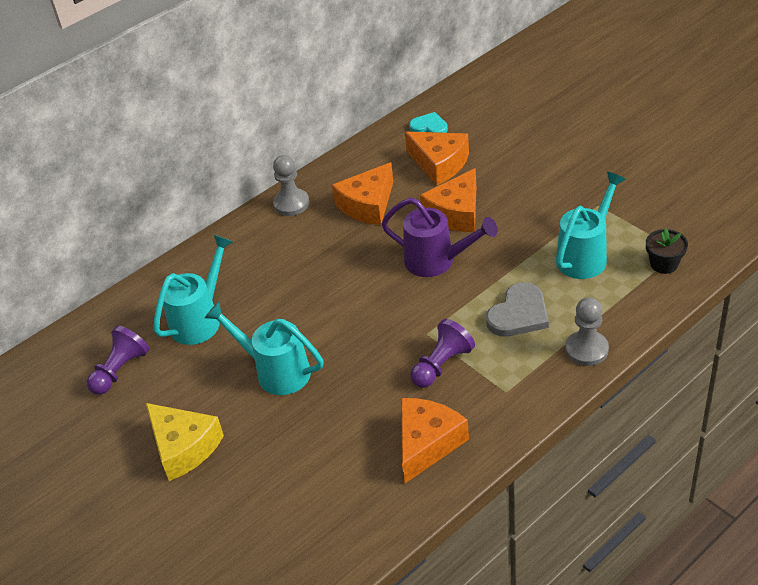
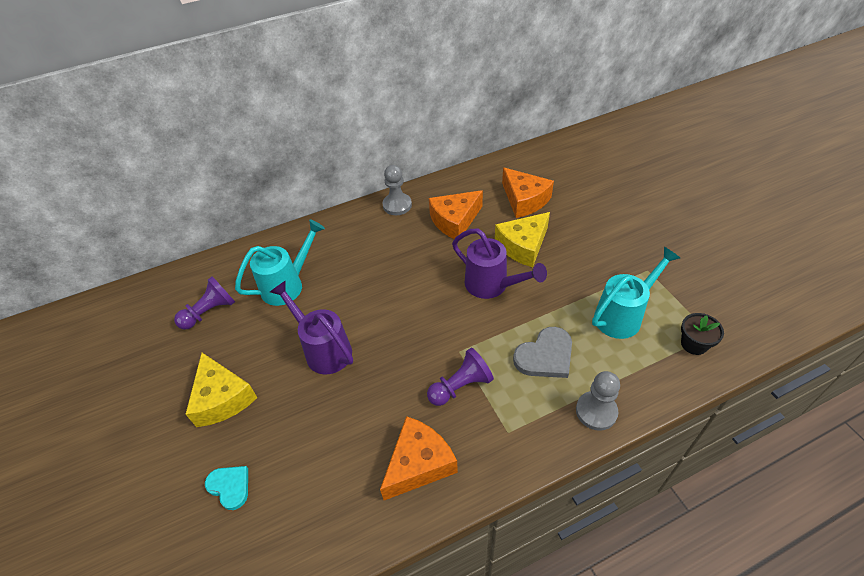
camera: 15 degrees right, 5 degrees up
(276, 371) = (324, 349): turquoise watering can -> purple watering can
(429, 127) = (527, 167): turquoise heart -> turquoise heart (230, 486)
(456, 213) = (523, 246): orange cheese -> yellow cheese

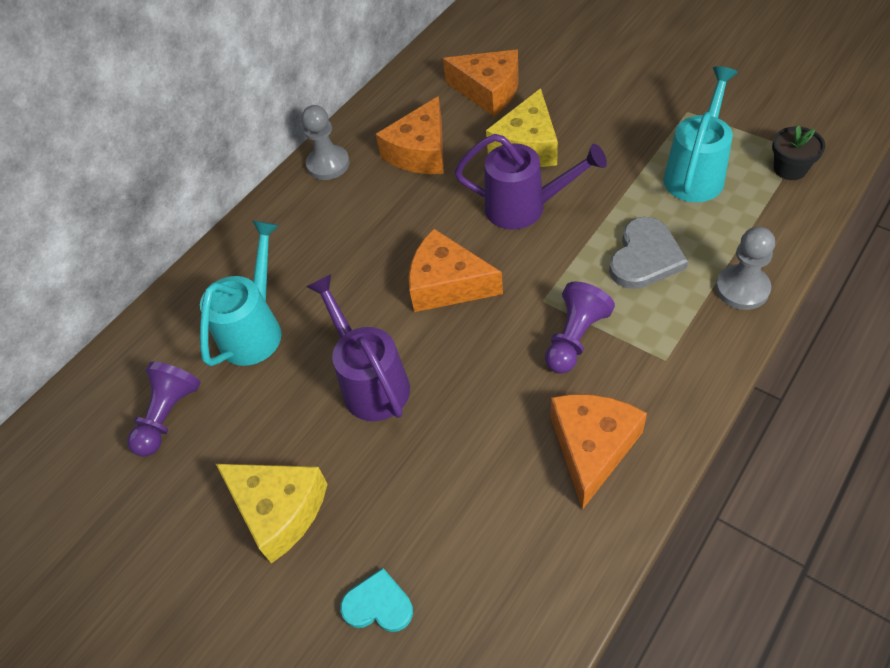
camera: 25 degrees left, 5 degrees up
(324, 349) = (371, 382): purple watering can -> purple watering can turned 45 degrees clockwise
(410, 311) = (447, 284): none -> orange cheese

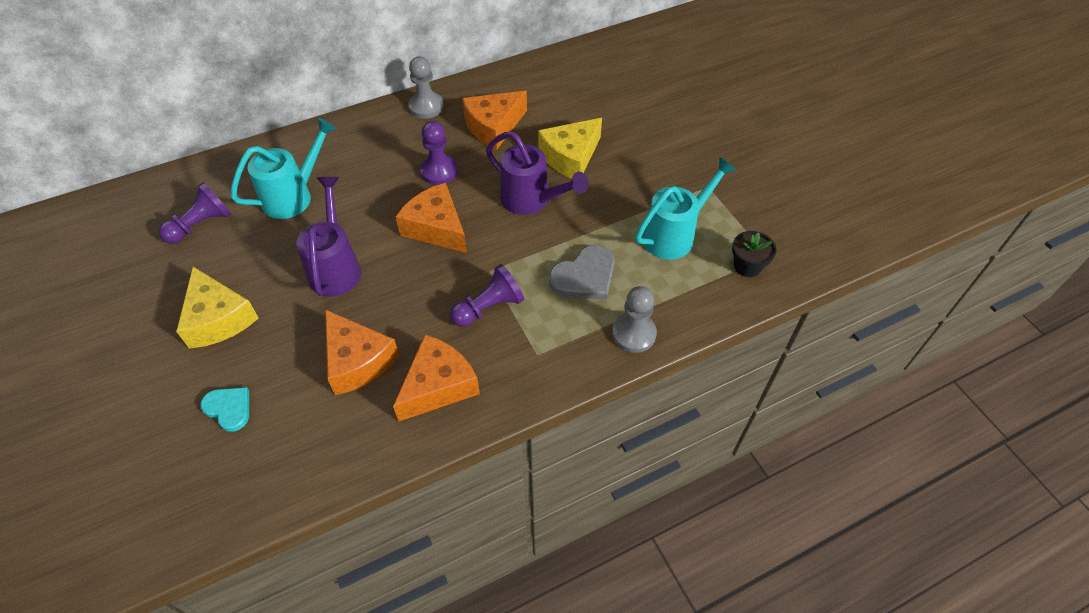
camera: 20 degrees right, 0 degrees up
(400, 224) = (439, 171): none -> purple pawn
(488, 91) = (577, 104): orange cheese -> orange cheese (357, 361)

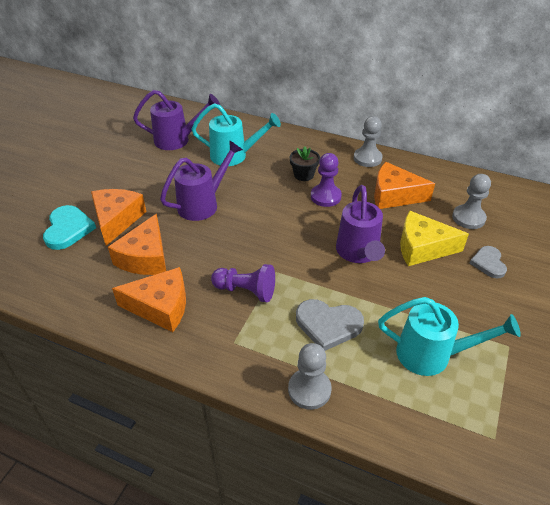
camera: 50 degrees right, 10 degrees down
(201, 225) = (177, 140): purple pawn -> purple watering can
(218, 318) = (123, 186): yellow cheese -> none
(229, 408) = (68, 229): turquoise heart -> turquoise heart, size x1.52
(436, 228) = (280, 224): orange cheese -> orange cheese (117, 220)
(572, 105) = (468, 218): none -> grey pawn
(627, 133) = (488, 263): none -> grey heart
(747, 266) = (465, 428): black flower pot -> black flower pot (304, 175)

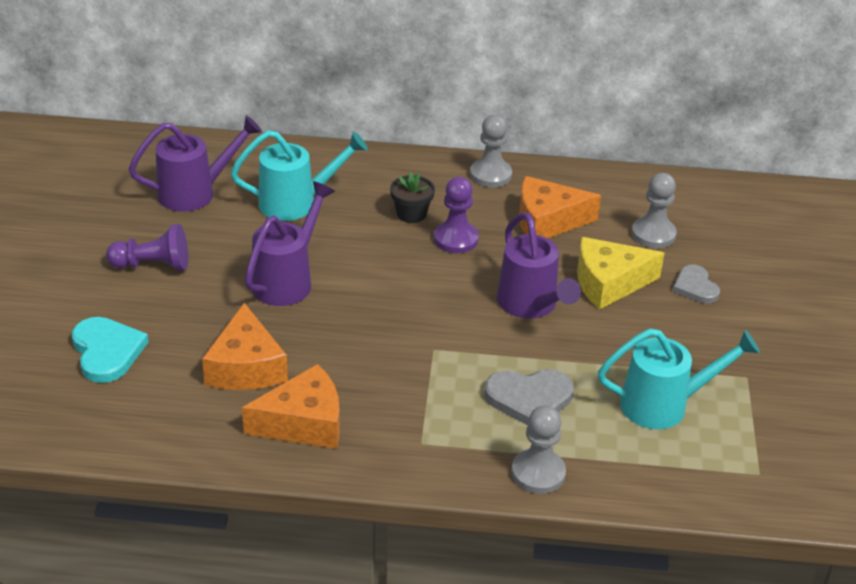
camera: 20 degrees left, 5 degrees down
(117, 220) = (173, 325): orange cheese -> none
(246, 291) = (406, 380): purple pawn -> purple pawn (153, 265)

